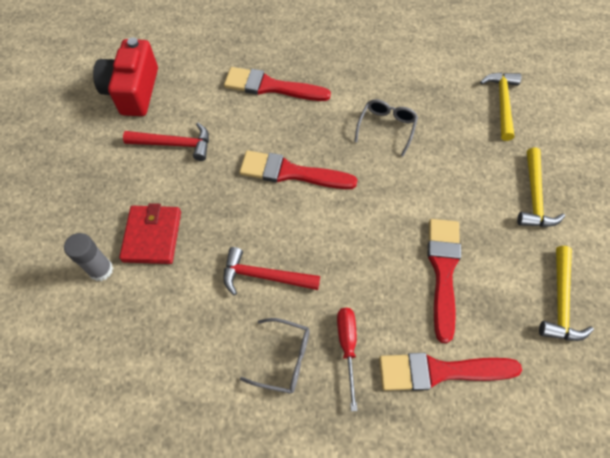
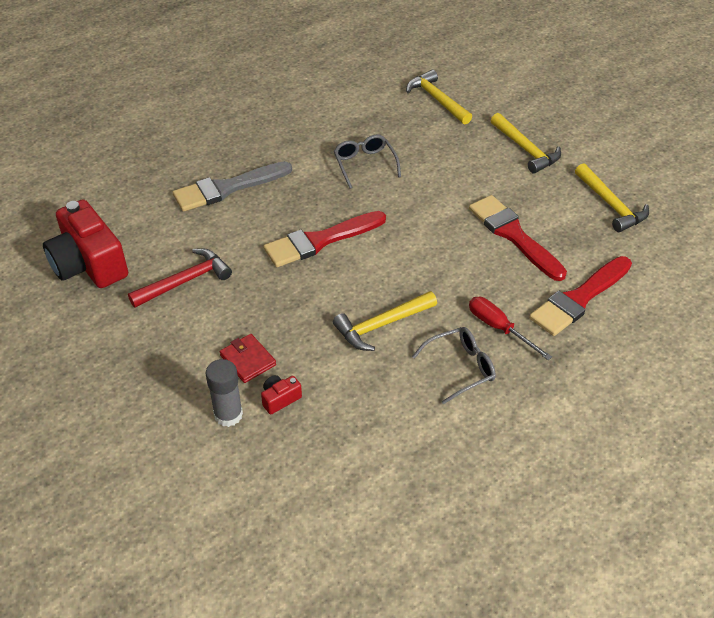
camera: 40 degrees left, 15 degrees down
(142, 283) = (280, 399): none -> red camera
(152, 236) = (248, 360): red wallet -> red wallet, size x0.65
(264, 276) = (381, 325): red hammer -> yellow hammer
(271, 87) = (227, 188): red brush -> grey brush

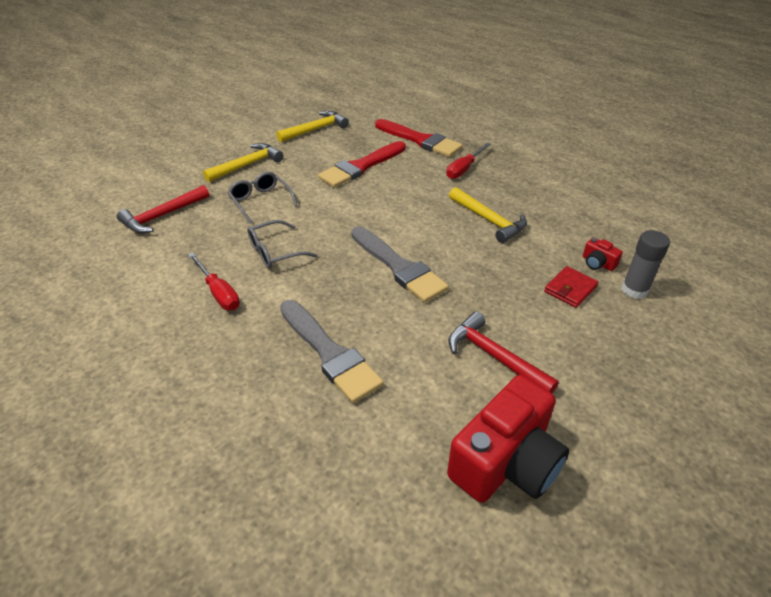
camera: 100 degrees left, 5 degrees down
(318, 133) = (218, 292): none -> red screwdriver
(320, 240) = (398, 267): red brush -> grey brush
(437, 99) = (162, 216): yellow hammer -> red hammer
(461, 368) = (511, 182): grey glasses -> grey glasses (260, 201)

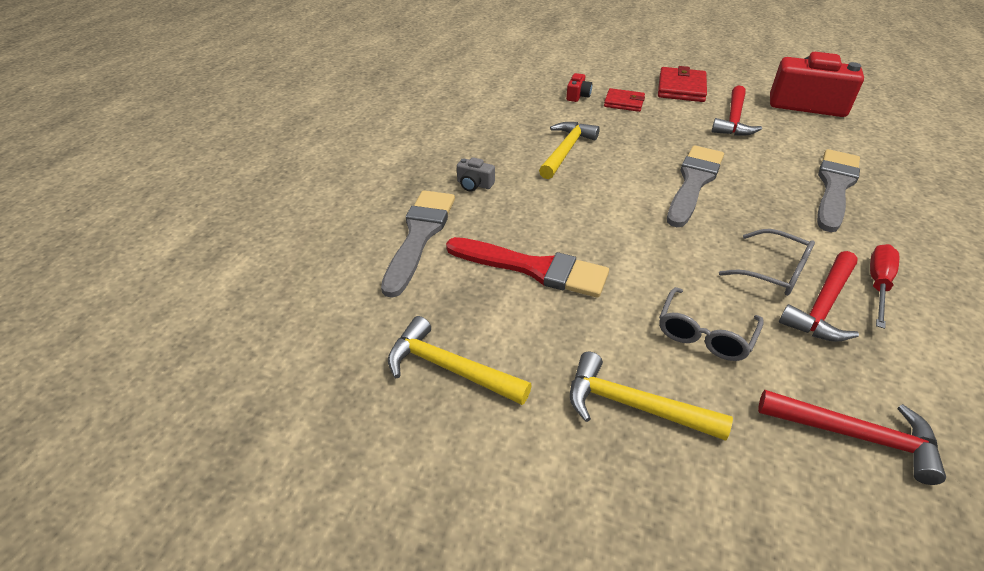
camera: 115 degrees left, 0 degrees up
(231, 255) = (822, 306): none -> red hammer
(420, 140) = (419, 236): red brush -> grey brush
(464, 169) = (474, 184): red screwdriver -> grey camera
(595, 354) = (681, 88): none -> red wallet
(634, 290) = (596, 81): grey glue stick -> none

